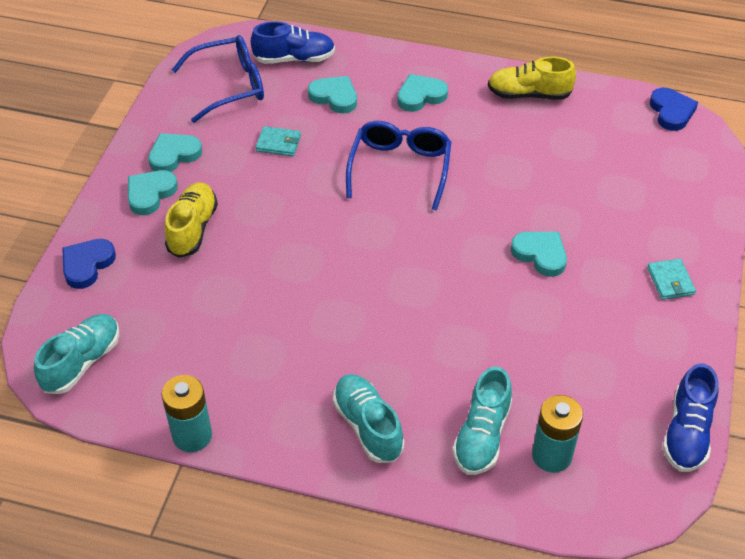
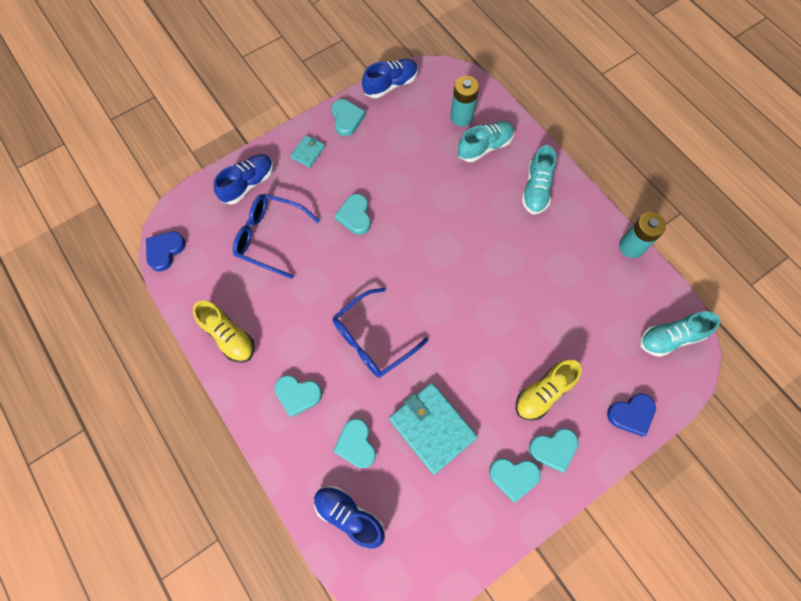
camera: 140 degrees left, 20 degrees up
(229, 86) = (422, 524): blue glasses -> blue glasses (270, 237)
(278, 143) = (432, 428): turquoise wallet -> turquoise wallet, size x2.05
(680, 348) = (347, 119): none -> turquoise heart
(684, 210) = (248, 184): none -> blue shoe

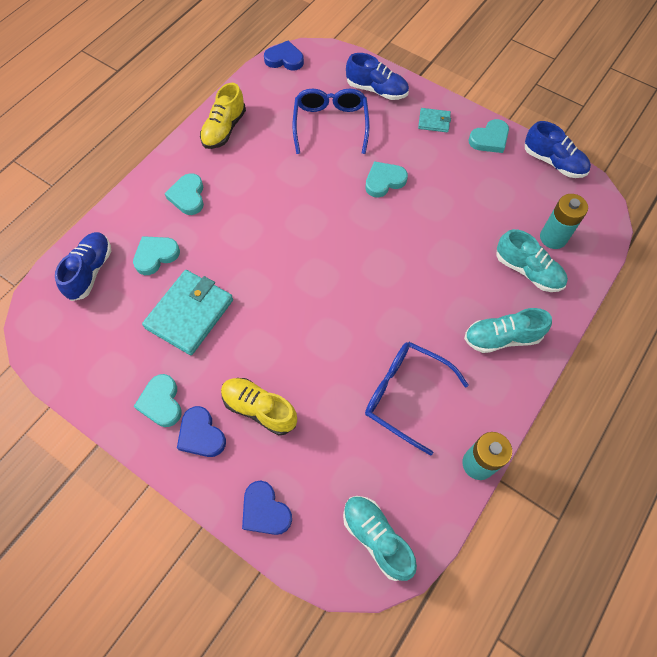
camera: 70 degrees right, 5 degrees down
(373, 339) = (262, 237): blue glasses -> blue glasses (406, 395)
(553, 449) = (201, 434): turquoise heart -> blue heart

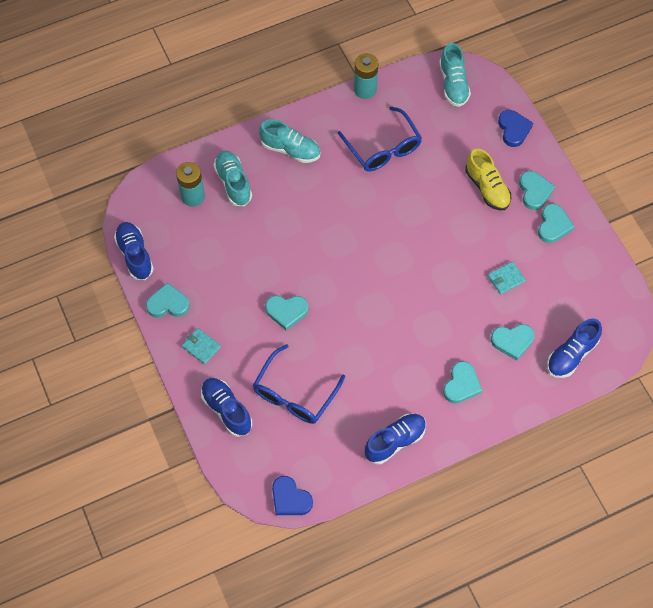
camera: 150 degrees left, 0 degrees up
(189, 314) = (506, 279): turquoise wallet -> turquoise wallet, size x0.49
(201, 434) = (534, 191): blue heart -> turquoise heart
(224, 129) = (395, 441): yellow shoe -> blue shoe

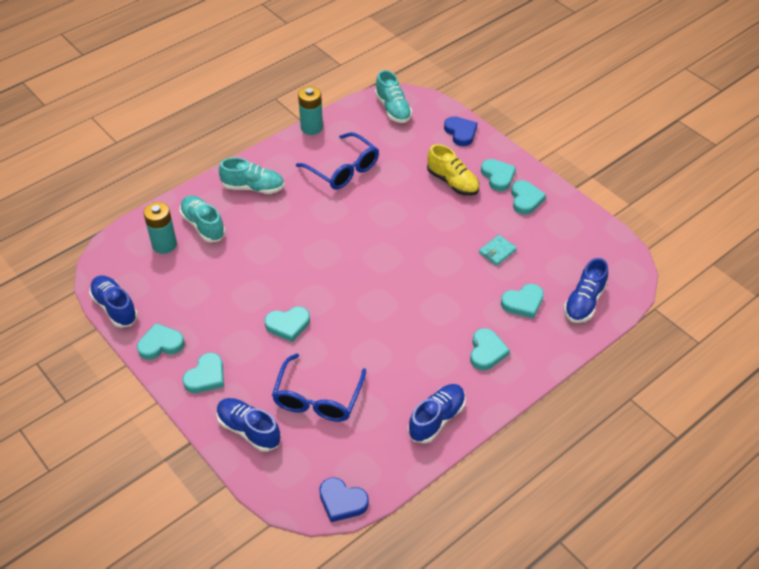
camera: 15 degrees left, 15 degrees down
(201, 347) = (206, 376): turquoise wallet -> turquoise heart

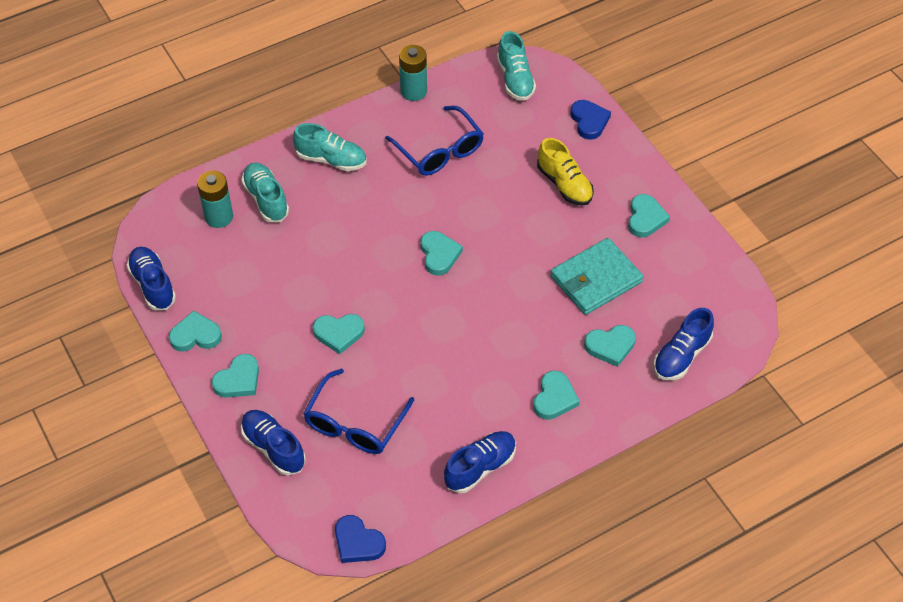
camera: 10 degrees right, 5 degrees up
(497, 251) = (596, 279): turquoise wallet -> turquoise wallet, size x2.05
(498, 176) = (620, 184): turquoise heart -> turquoise heart (439, 255)

